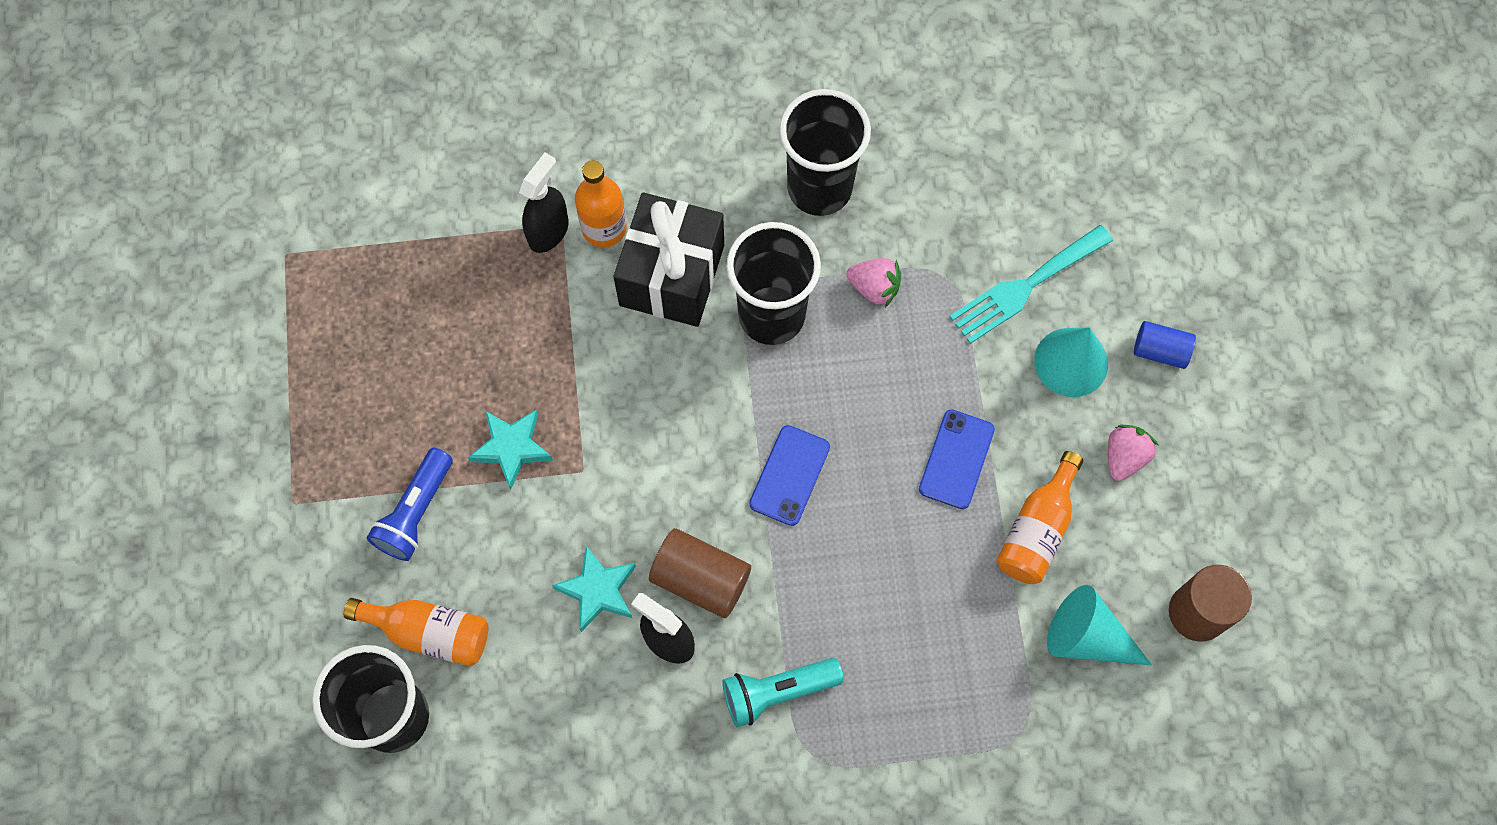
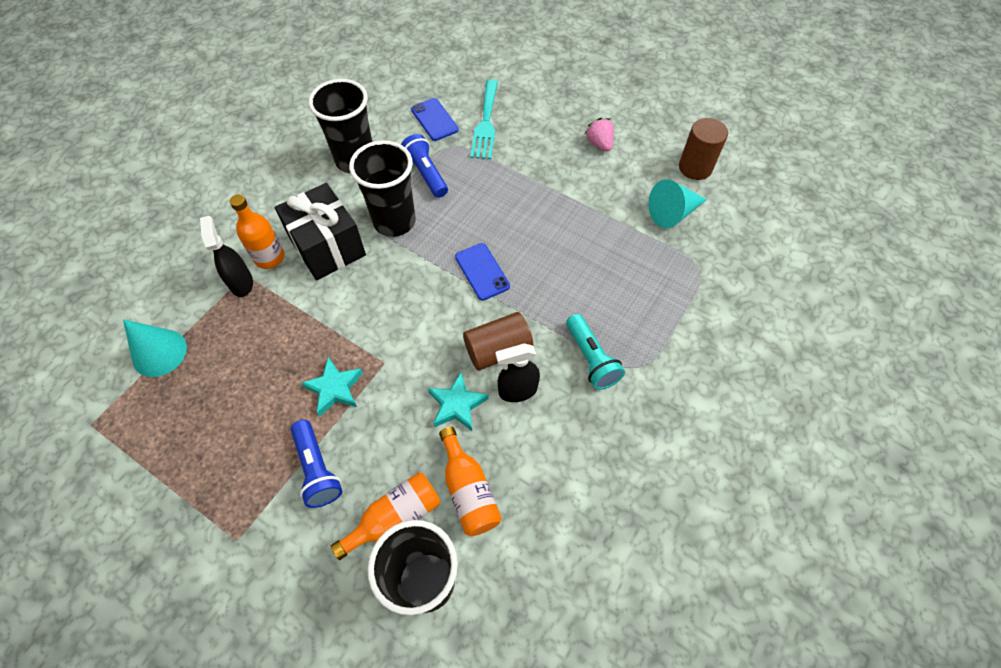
camera: 50 degrees left, 10 degrees down
(777, 692) = (591, 358): turquoise flashlight -> turquoise flashlight turned 45 degrees counterclockwise
(874, 288) = (426, 174): pink strawberry -> blue flashlight
(956, 459) = (541, 201): blue phone -> blue phone (434, 120)
(1037, 530) = (604, 196): orange bottle -> orange bottle (468, 490)
(1071, 362) = (537, 131): turquoise cone -> turquoise cone (159, 353)
(1160, 351) = (563, 101): blue cylinder -> none

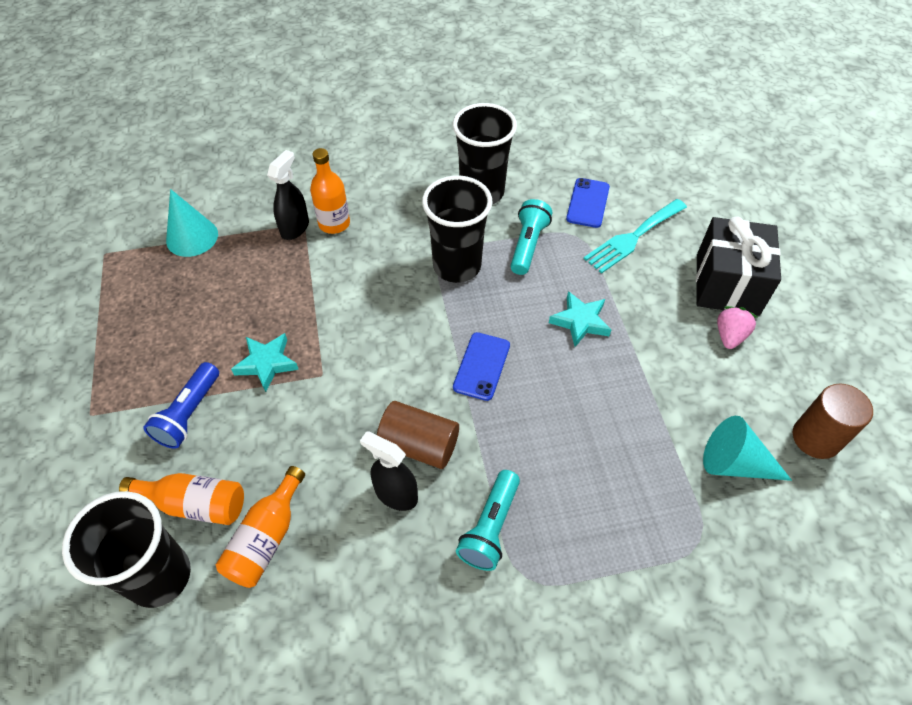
camera: 45 degrees right, 5 degrees down
(327, 247) = (383, 247): black gift -> black gift (727, 284)
(426, 174) = (527, 245): blue flashlight -> turquoise flashlight
(457, 405) = (336, 460): turquoise star -> turquoise star (580, 322)

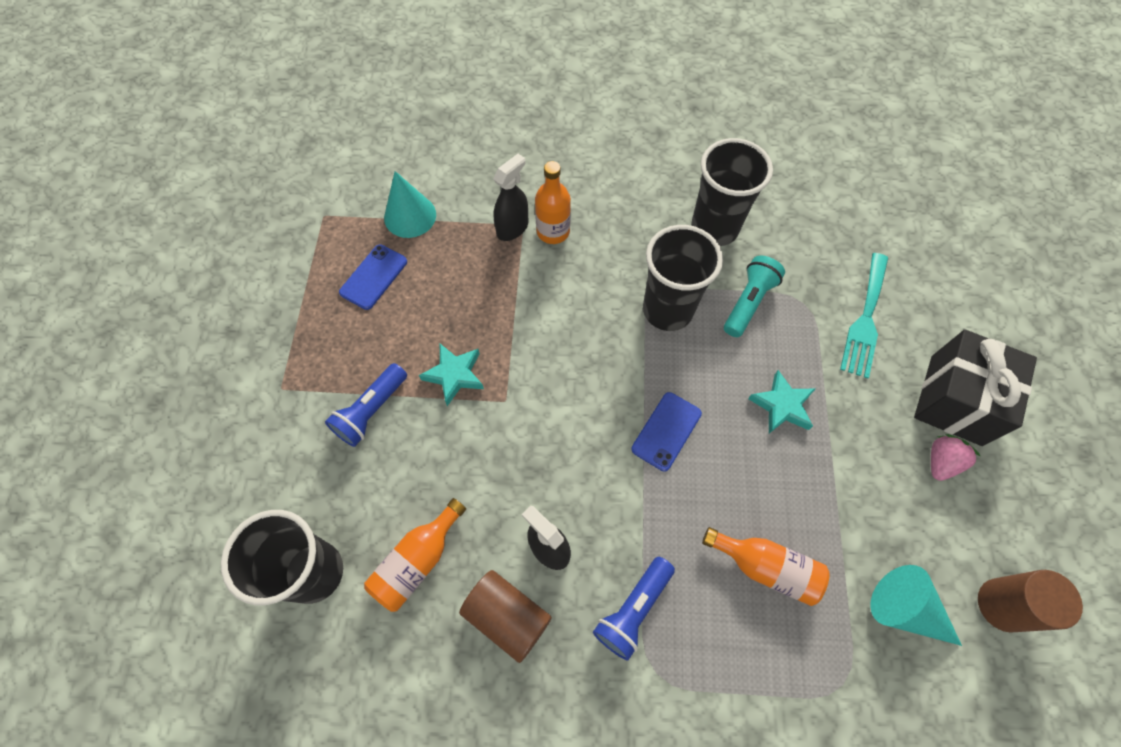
camera: 15 degrees right, 10 degrees up
(195, 504) = (359, 507): orange bottle -> orange bottle (766, 567)
(419, 445) = (583, 502): brown cylinder -> brown cylinder (507, 616)
(490, 527) = (633, 610): turquoise flashlight -> blue flashlight
(588, 203) = (826, 266): blue phone -> blue phone (374, 277)
(633, 238) = (865, 319): turquoise fork -> turquoise fork turned 45 degrees counterclockwise

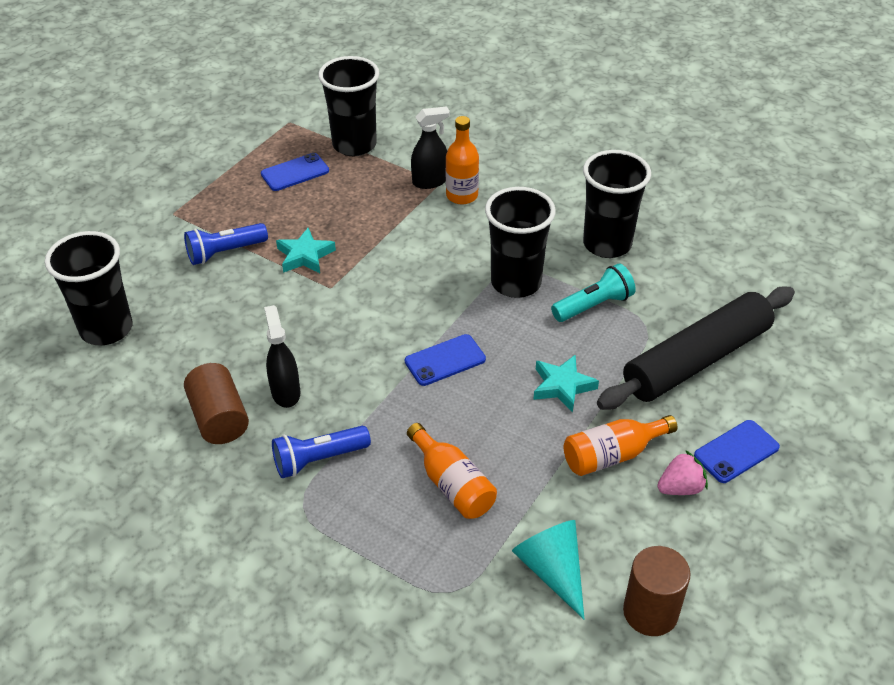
camera: 30 degrees right, 20 degrees down
(410, 216) = (354, 145): turquoise cone -> black cup
(417, 561) = (182, 355): orange bottle -> orange bottle (612, 455)
(865, 319) = (696, 360): turquoise fork -> black rolling pin
(956, 400) = (736, 451): black gift -> blue phone

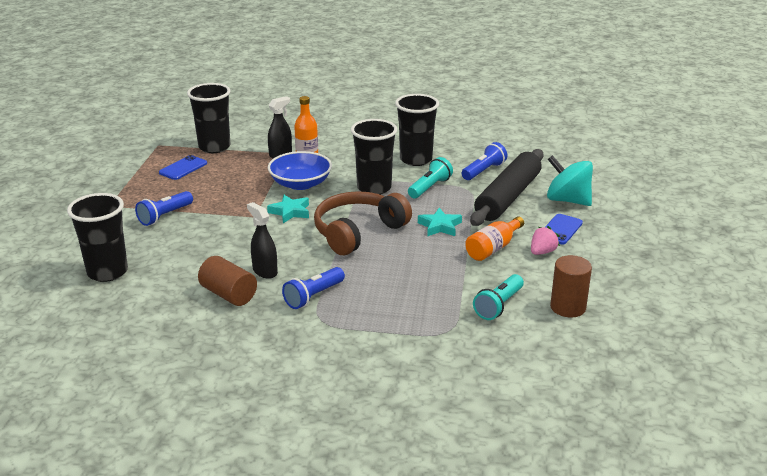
camera: 25 degrees left, 15 degrees down
(305, 256) = (224, 205): turquoise star -> turquoise star (290, 212)
(423, 245) = (300, 184): none -> blue bowl
(445, 360) = (358, 232): blue phone -> brown headphones
(452, 484) = (408, 285): orange bottle -> none
(552, 570) = (499, 305): turquoise cone -> turquoise flashlight
(692, 296) = (483, 171): none -> blue flashlight
(784, 395) = (567, 200): none -> turquoise spinning top

